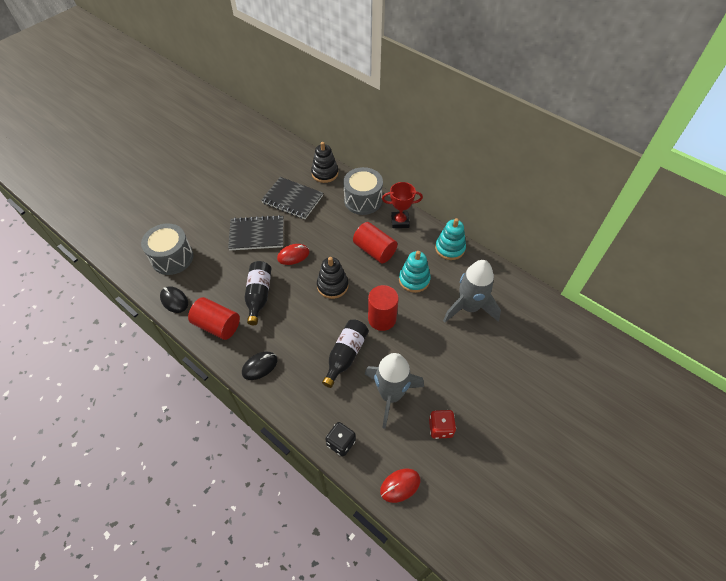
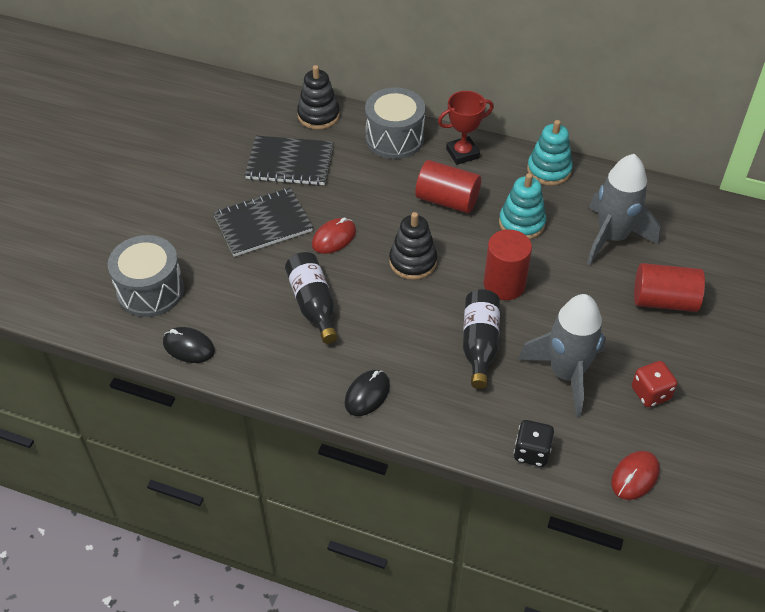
camera: 20 degrees left, 5 degrees down
(217, 325) = (274, 361): red cylinder -> red cylinder (664, 301)

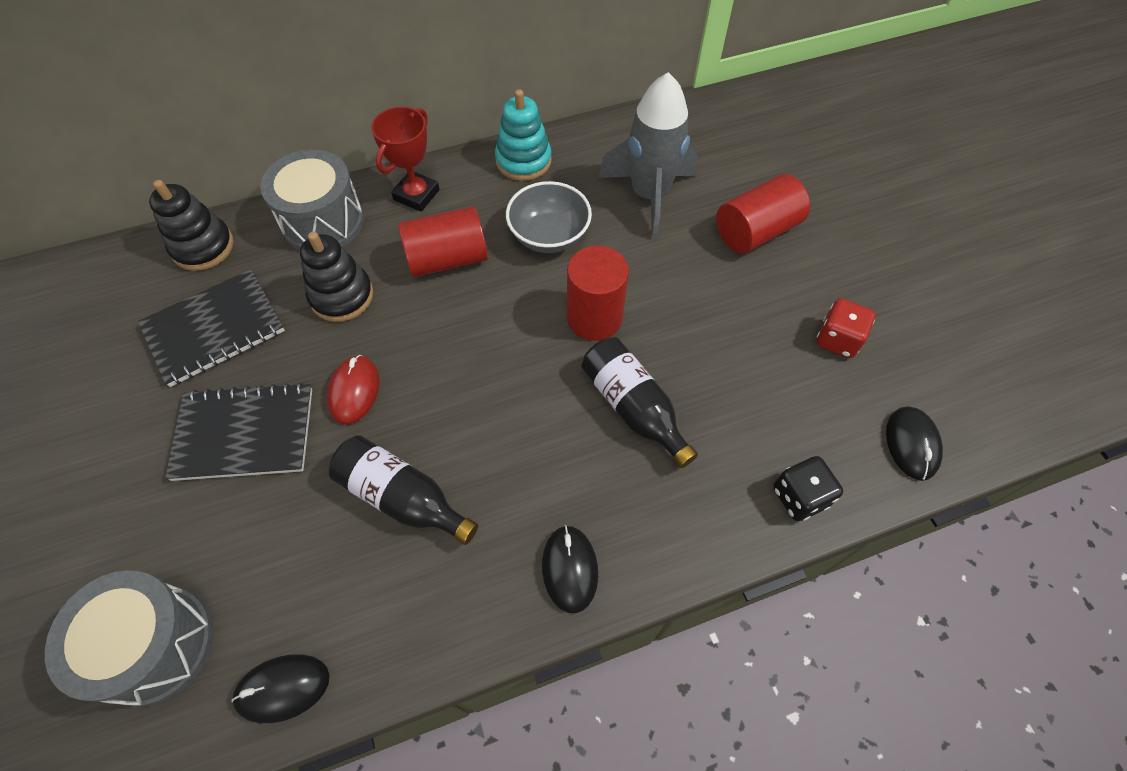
camera: 40 degrees left, 10 degrees up
(263, 224) = (244, 433): black notebook -> black notebook turned 60 degrees clockwise
(413, 262) = (474, 358): black stacking toy -> black stacking toy (342, 296)
(521, 223) = (549, 236): turquoise stacking toy -> grey bowl
(566, 374) = (746, 377): grey rocket -> none
(634, 476) = (911, 444): red mouse -> black mouse

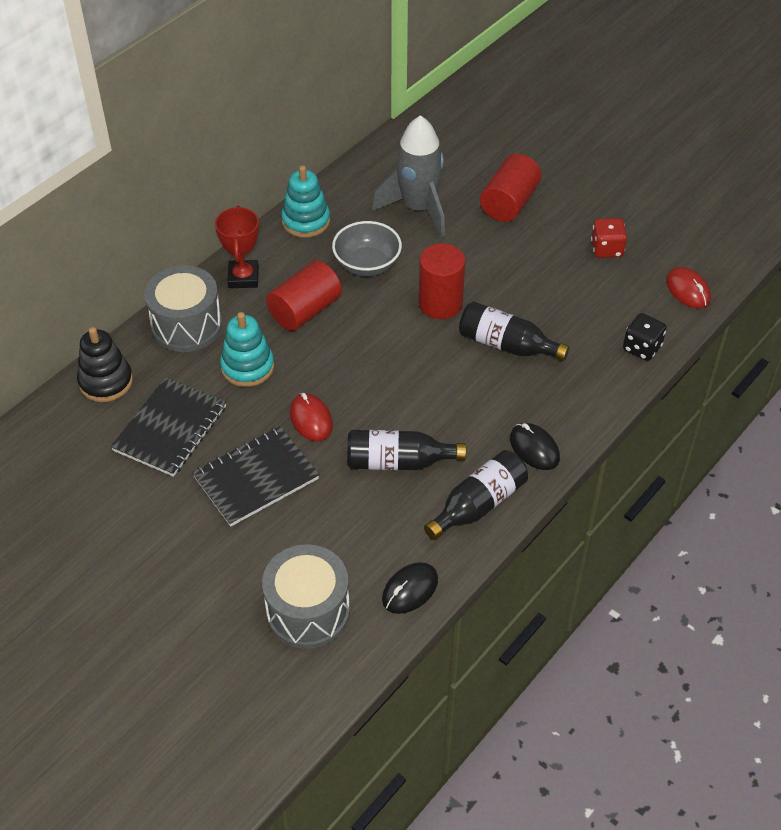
camera: 30 degrees left, 10 degrees down
(342, 296) = (247, 367): black stacking toy -> turquoise stacking toy
(448, 612) = (478, 504): none -> black bottle
(911, 444) = (687, 290): black mouse -> red mouse

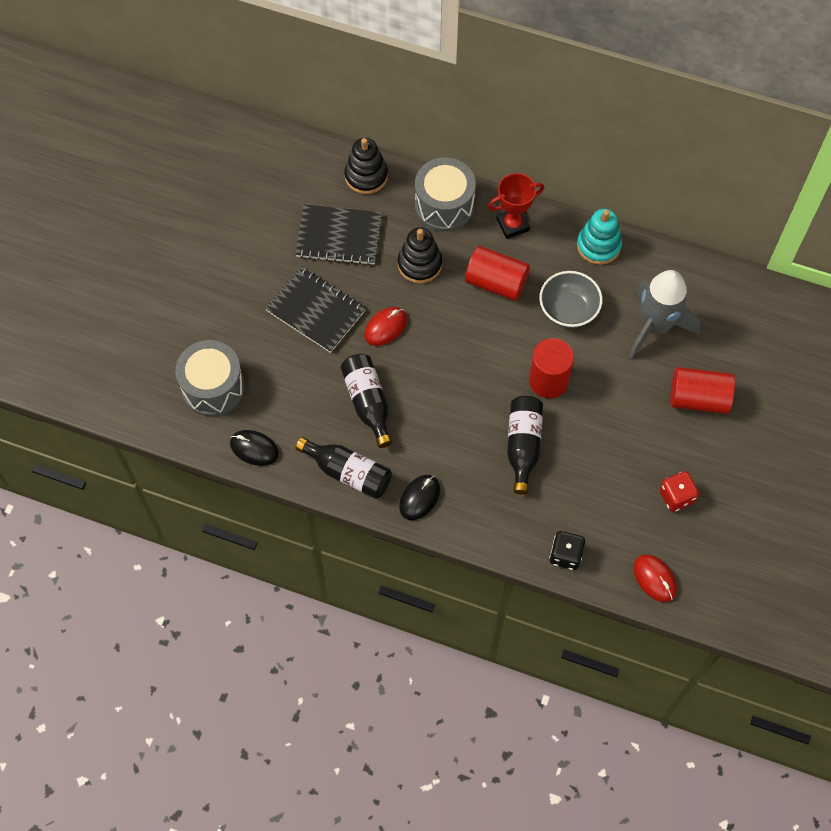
camera: 70 degrees right, 15 degrees up
(247, 367) = (419, 264): turquoise stacking toy -> black stacking toy
(687, 290) = (654, 578): red mouse -> red mouse turned 75 degrees counterclockwise

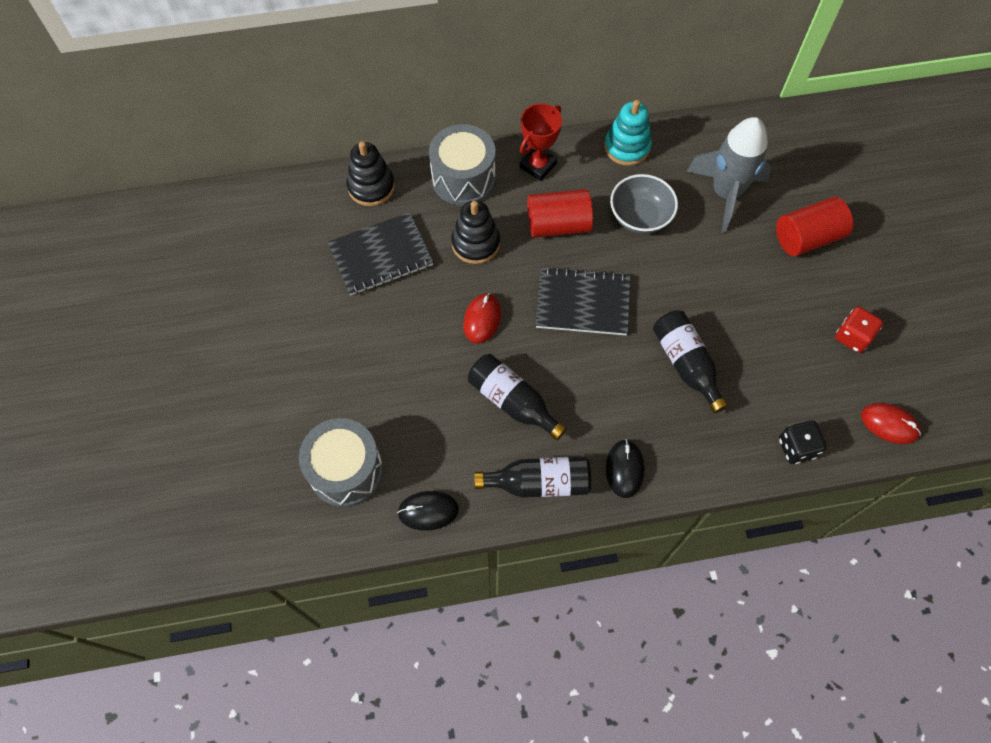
camera: 30 degrees left, 0 degrees up
(316, 310) = (403, 338): black notebook -> black notebook (582, 303)
(548, 380) = (666, 290): red cylinder -> none

